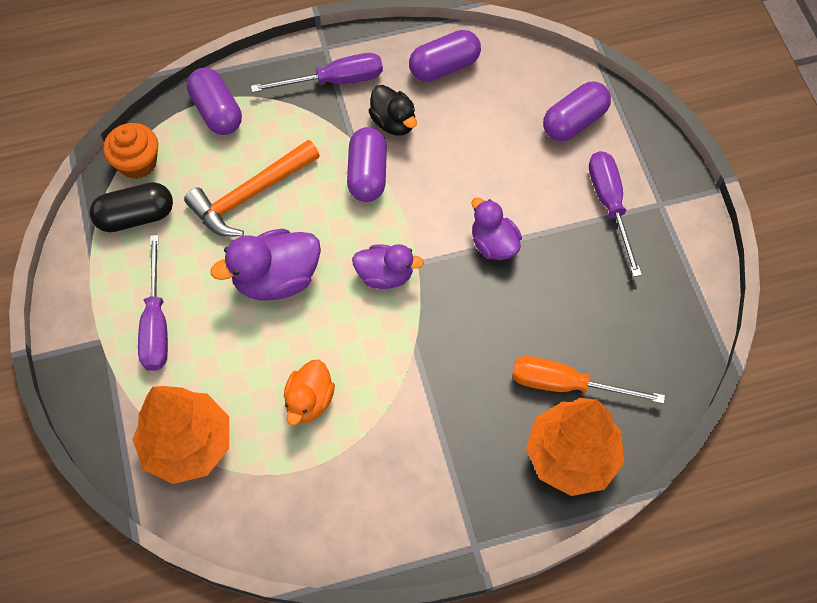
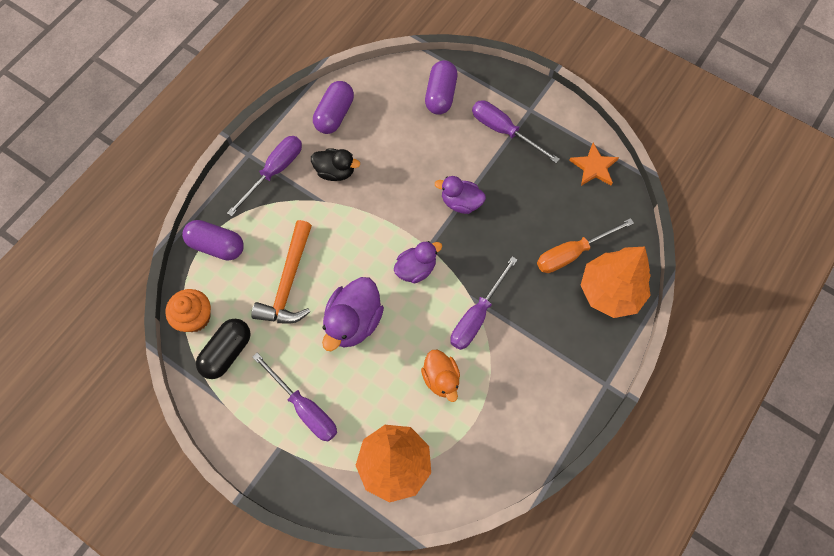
camera: 40 degrees left, 5 degrees up
(367, 174) = (349, 215): purple capsule -> none
(403, 369) = (477, 316): none -> purple screwdriver
(678, 314) = (594, 167): none -> orange star

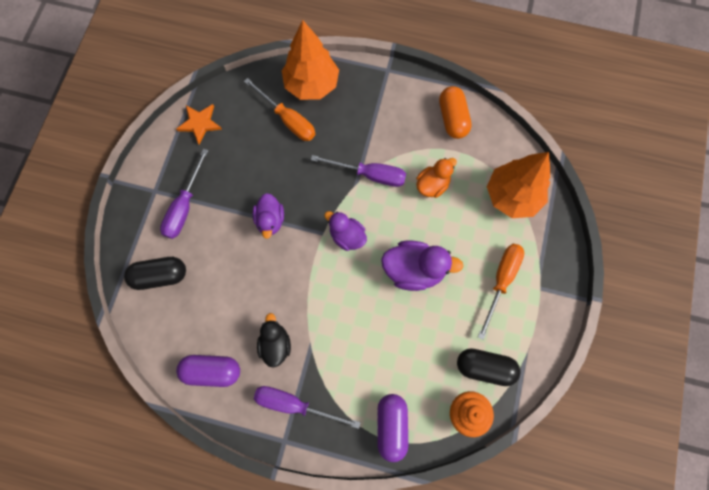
camera: 110 degrees left, 5 degrees up
(288, 283) = (401, 341): orange hammer -> none
(304, 408) = (501, 281): purple screwdriver -> orange screwdriver
(440, 95) = (160, 276): purple capsule -> black capsule
(516, 436) = (452, 118): none -> orange capsule

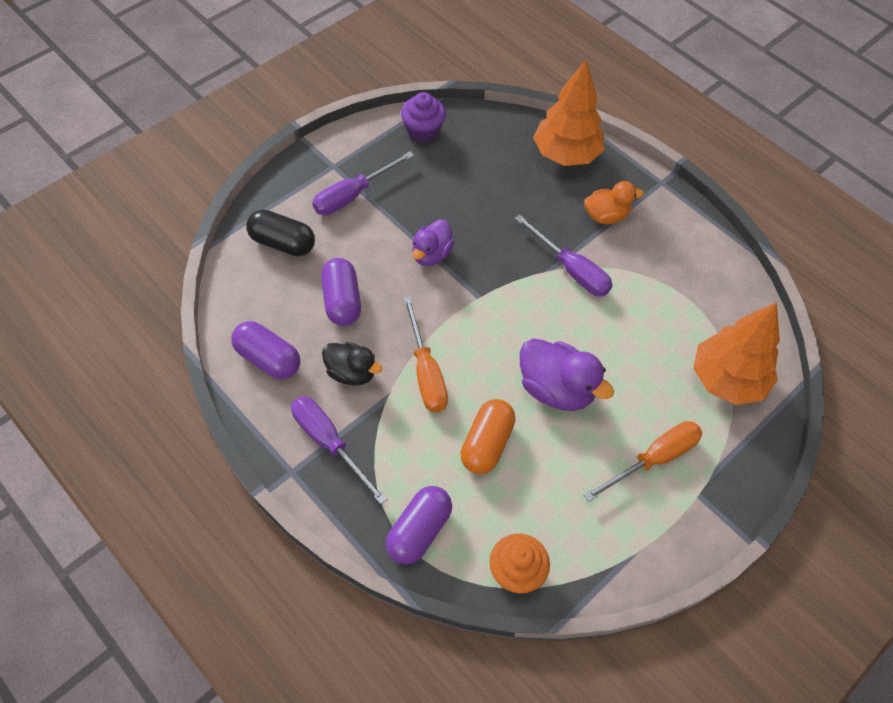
camera: 30 degrees right, 15 degrees down
(200, 123) = (423, 131): orange star -> purple cupcake
(233, 295) = (342, 301): none -> purple capsule
(275, 344) = (351, 373): black duck -> black duck turned 90 degrees clockwise
(288, 120) = (517, 173): orange screwdriver -> orange screwdriver (426, 372)
(347, 236) = (503, 314): purple duck -> none
(432, 185) = (637, 317): orange duck -> orange duck (606, 216)
(452, 118) = (706, 265): orange capsule -> orange capsule (487, 444)
(484, 367) = (571, 538): black capsule -> none

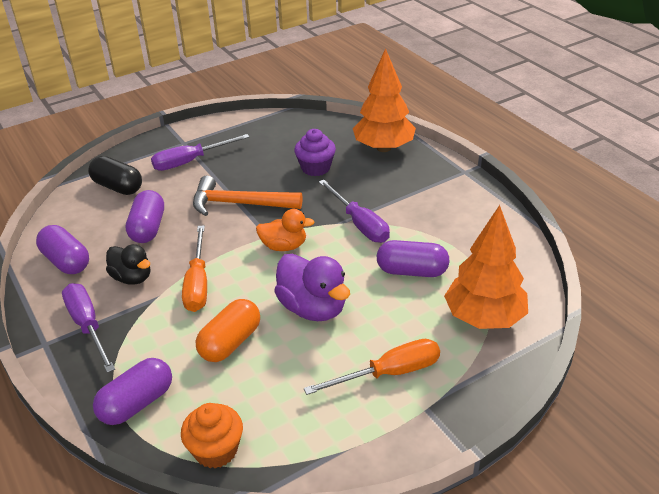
camera: 15 degrees right, 20 degrees down
(423, 131) = (267, 126): purple cupcake -> purple cupcake (315, 168)
(431, 254) = (239, 204): purple duck -> orange hammer
(606, 216) = (405, 190): orange duck -> orange duck (284, 246)
(642, 328) = (412, 271): none -> purple capsule

